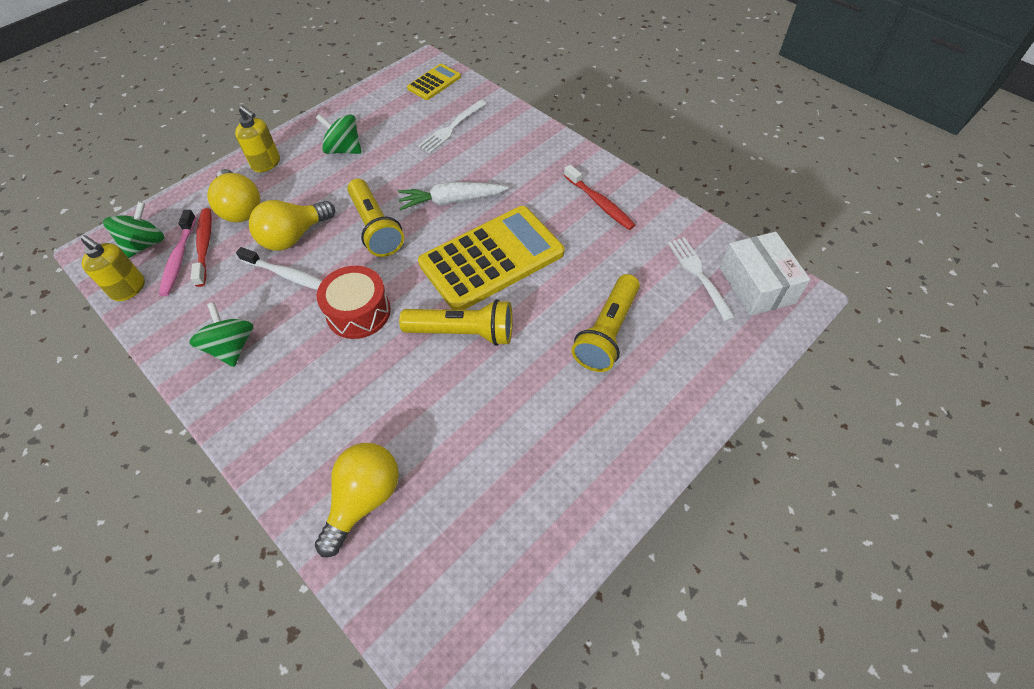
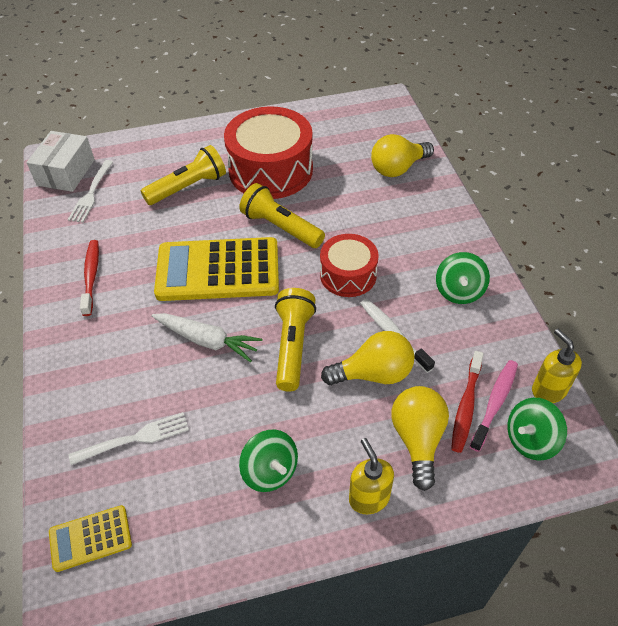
camera: 150 degrees left, 5 degrees down
(532, 407) = (270, 170): none -> red drum

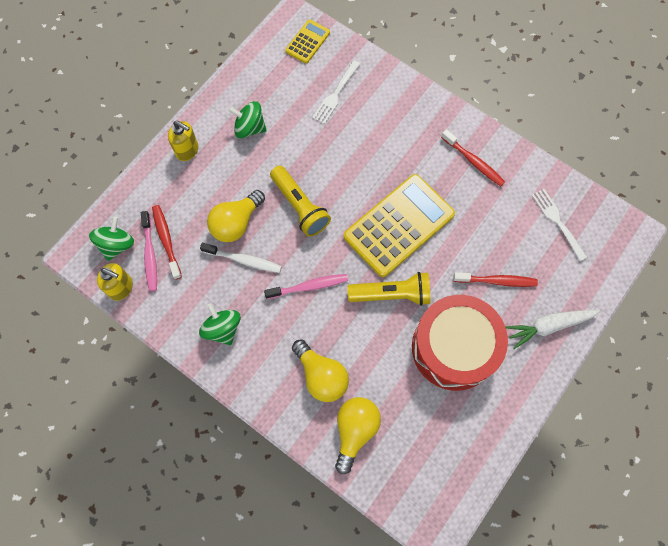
camera: 140 degrees right, 20 degrees up
(66, 172) = (600, 226): white box -> none
(188, 187) = (497, 281): yellow flashlight -> red toothbrush
(207, 340) = (354, 173): white carrot -> white carrot (548, 326)
(348, 275) = (309, 286): red drum -> pink toothbrush
(417, 439) = (182, 200): yellow light bulb -> yellow light bulb (321, 376)

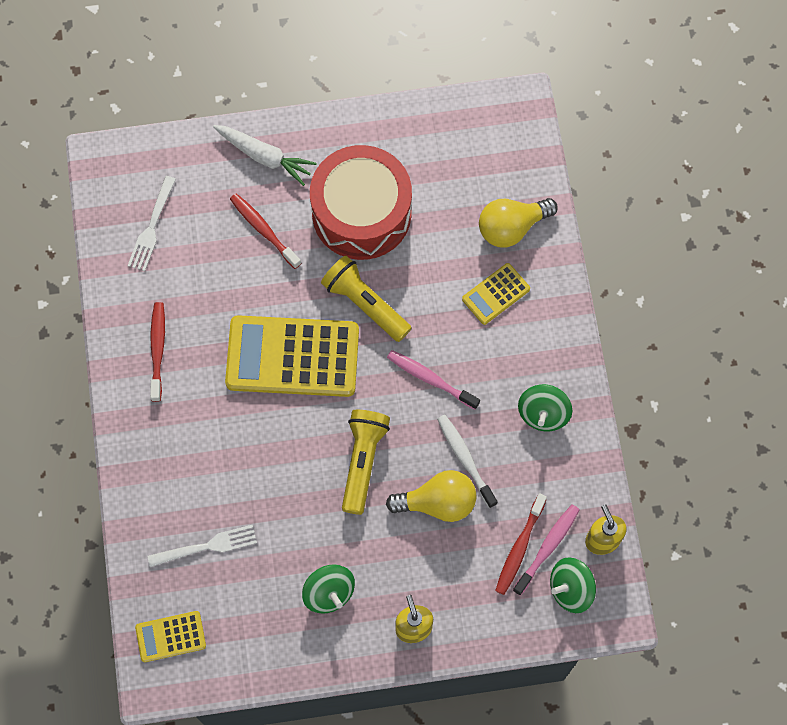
camera: 135 degrees left, 0 degrees up
(321, 376) = (496, 294): yellow light bulb -> yellow calculator

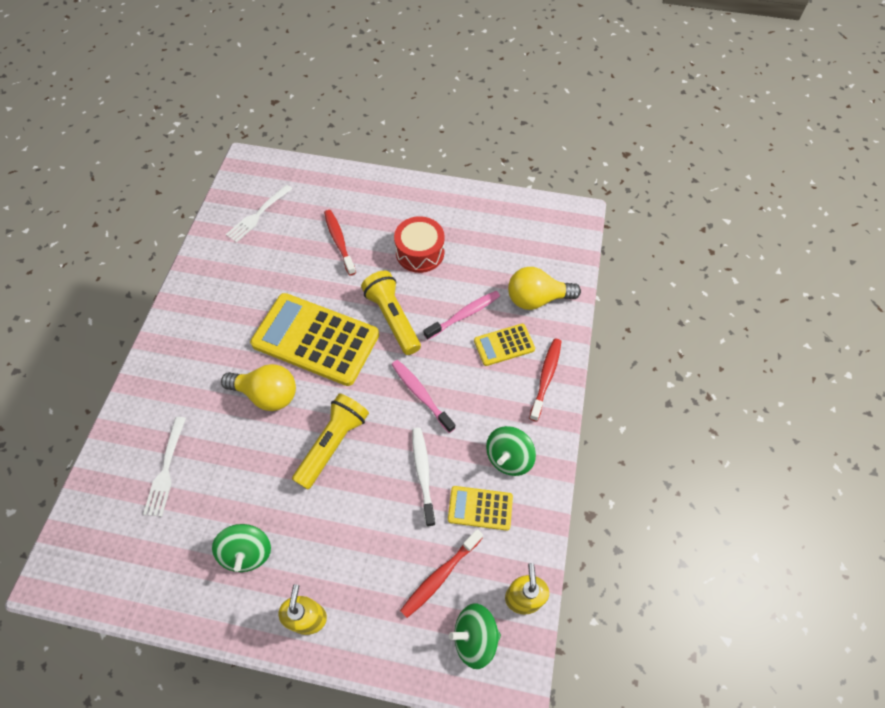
camera: 20 degrees right, 10 degrees down
(158, 349) = (214, 300): red toothbrush -> red toothbrush (546, 377)
(170, 637) = (91, 540): yellow calculator -> yellow calculator (480, 508)
(207, 546) = (166, 470): white fork -> white fork turned 90 degrees clockwise
(264, 156) = (364, 193): white carrot -> none
(361, 213) = (420, 252): red drum -> red drum, size x0.59
(438, 502) = (382, 504): yellow light bulb -> yellow light bulb (267, 394)
(547, 548) = (467, 586): pink toothbrush -> pink toothbrush (464, 315)

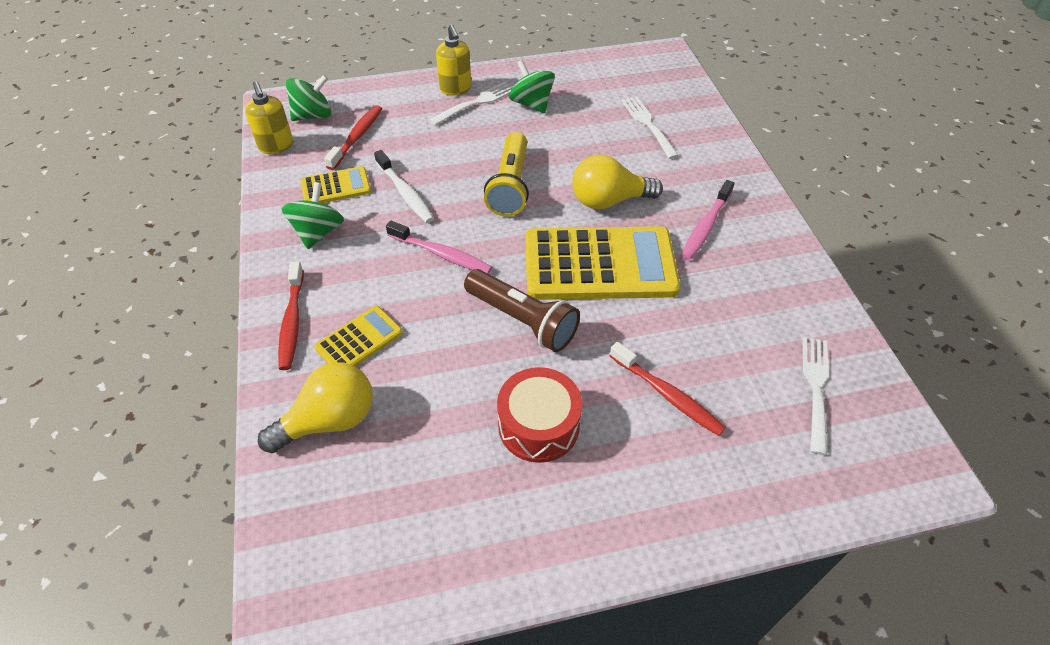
camera: 155 degrees right, 10 degrees down
(299, 580) = (476, 103): none -> white fork
(393, 318) = (522, 320): yellow flashlight -> brown flashlight
(464, 315) = (429, 359): pink toothbrush -> pink toothbrush (705, 226)

